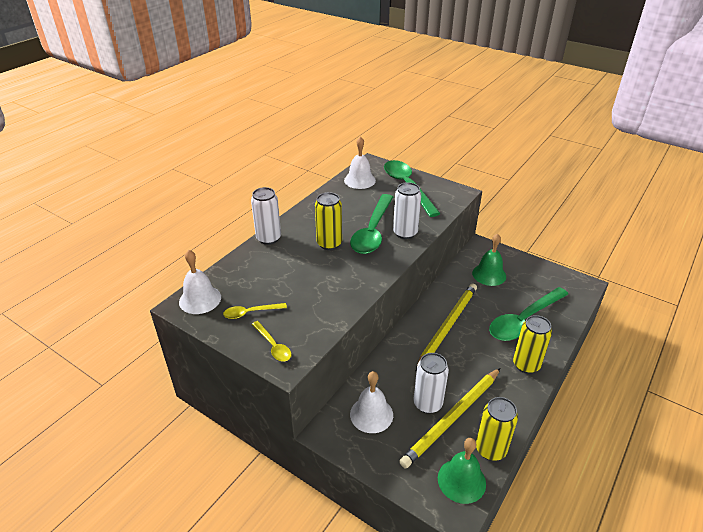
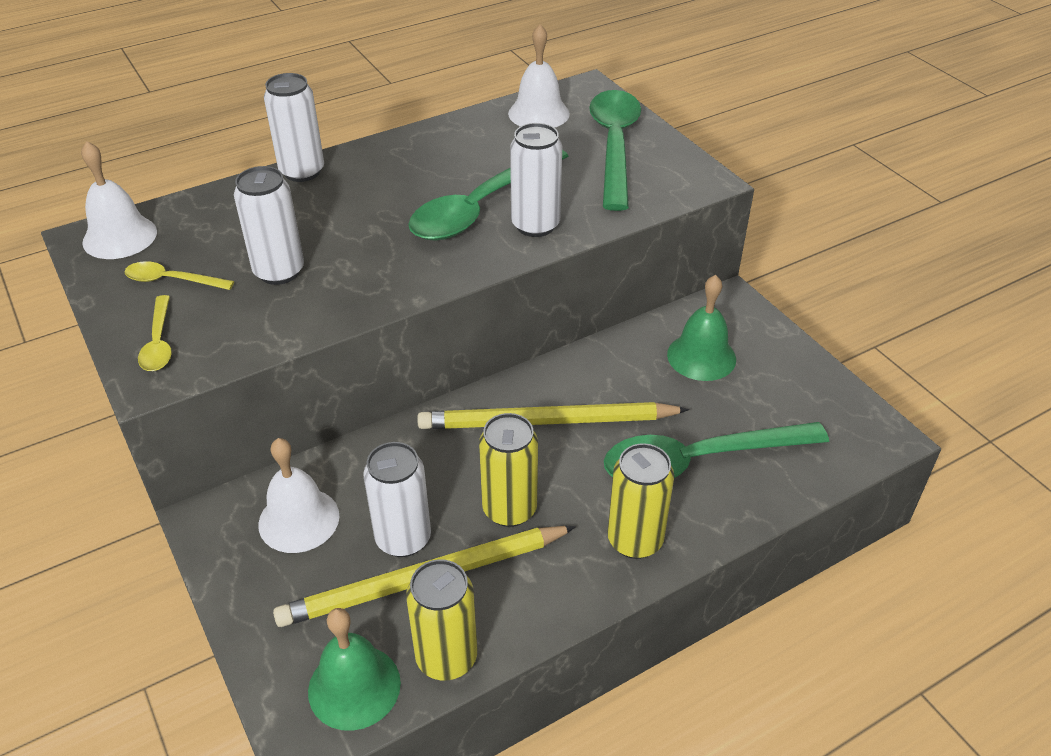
camera: 25 degrees right, 5 degrees up
(303, 291) = (279, 271): none -> white can
(329, 244) = (390, 207): yellow can -> yellow can (509, 509)
(447, 326) = (547, 422): yellow pencil -> yellow pencil turned 150 degrees counterclockwise

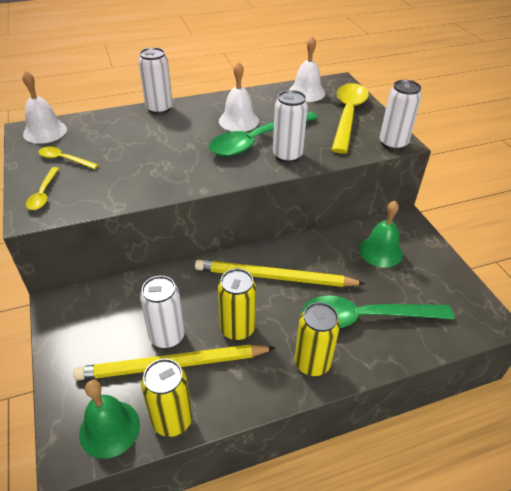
camera: 10 degrees right, 0 degrees up
(279, 271) = (127, 162): white can -> white can (393, 143)
(299, 520) = (109, 314): white bell -> white bell (238, 121)
(614, 146) = (348, 116): green spoon -> yellow spoon

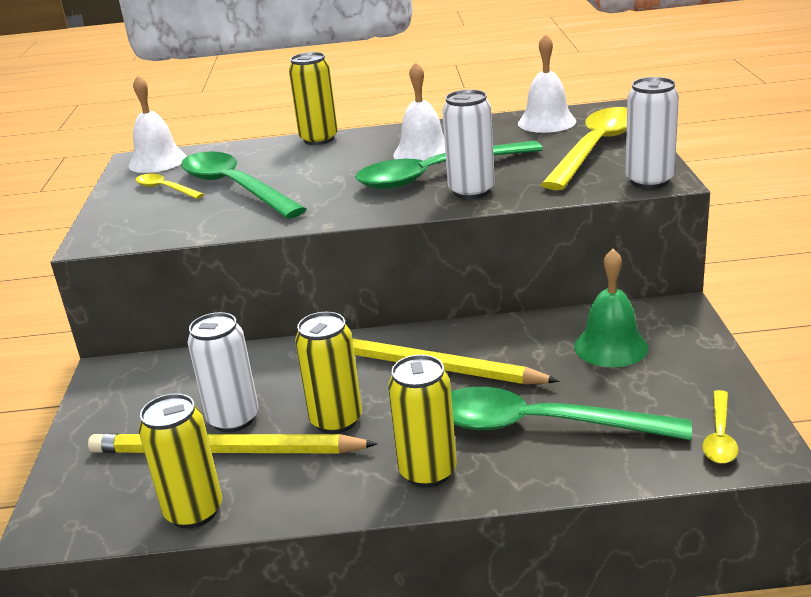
camera: 20 degrees right, 15 degrees down
(43, 194) = (120, 221): yellow spoon -> yellow spoon (719, 436)
(109, 428) = (109, 509): green bell -> none
(118, 157) = (234, 188): none -> green spoon
(159, 108) = (319, 139): white can -> yellow can

